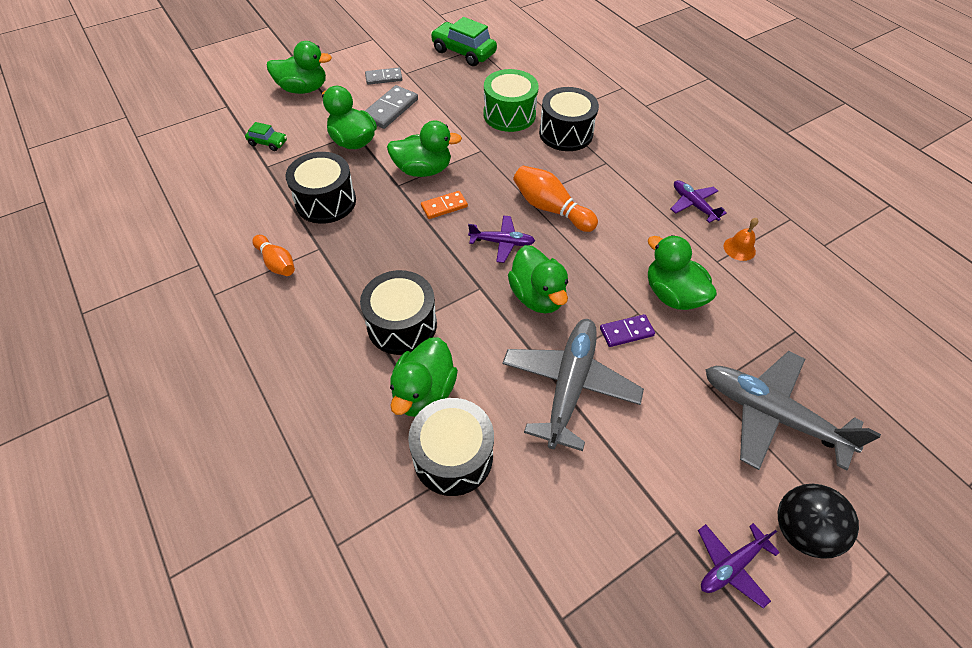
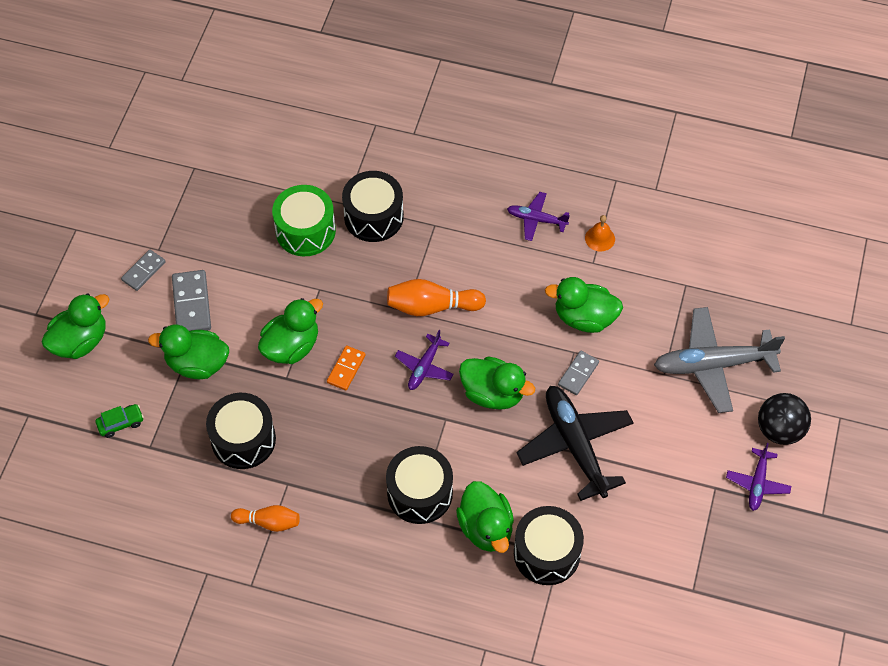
camera: 40 degrees left, 5 degrees up
(463, 52) = (187, 183): green car -> none
(502, 242) = (424, 367): purple plane -> purple plane turned 150 degrees clockwise
(569, 385) = (575, 445): grey plane -> black plane
(626, 332) = (578, 374): purple domino -> grey domino

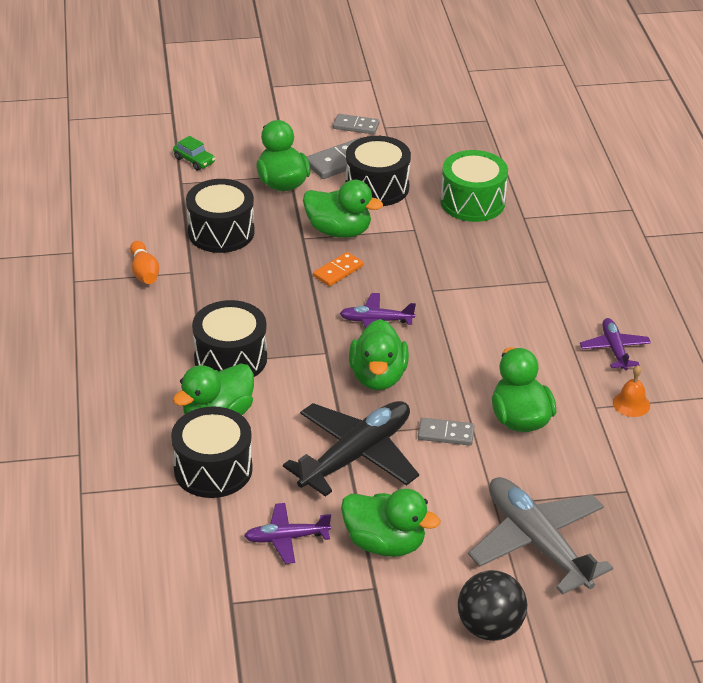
camera: 65 degrees right, 20 degrees down
(80, 341) = (261, 115): green duck -> green duck (385, 543)
(346, 369) = (338, 271): orange domino -> orange domino turned 45 degrees counterclockwise
(373, 216) = (523, 239): black drum -> black drum (377, 187)
(432, 306) = (450, 306): orange bowling pin -> none
(757, 483) = (403, 625): purple plane -> purple plane (286, 538)

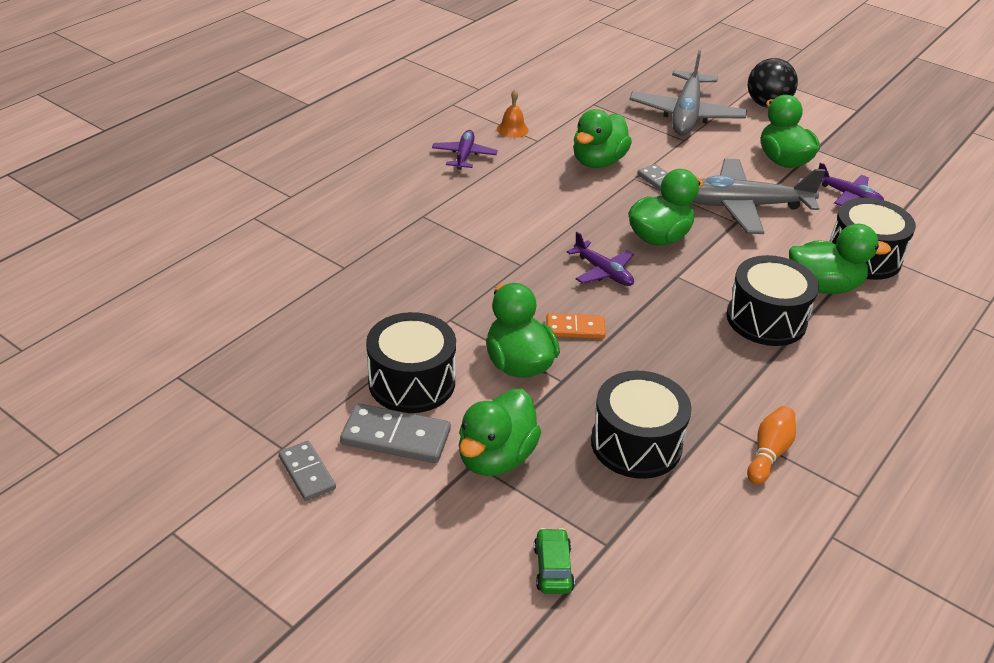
camera: 135 degrees left, 0 degrees up
(356, 455) = (742, 206): black plane -> grey plane
(472, 202) = (357, 307): green drum -> none
(614, 349) = (464, 155): purple plane -> purple plane turned 150 degrees clockwise

